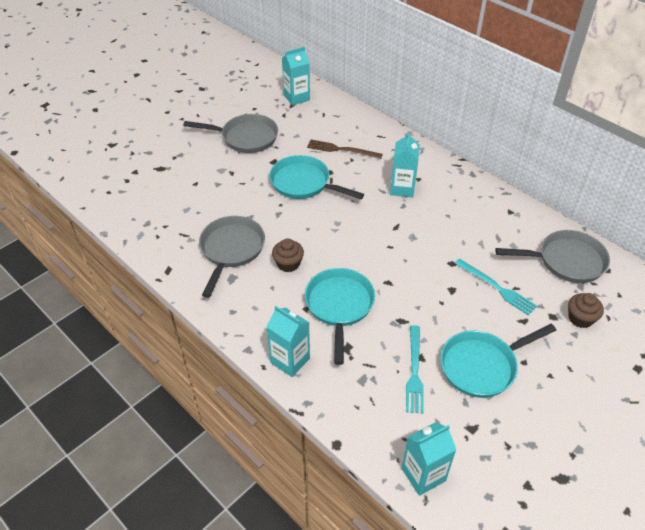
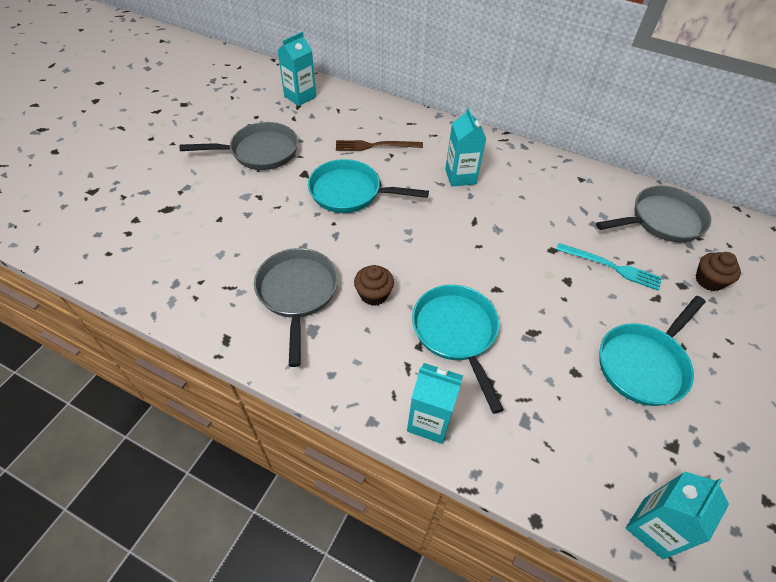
camera: 20 degrees left, 5 degrees up
(414, 371) = (577, 393): turquoise fork -> none

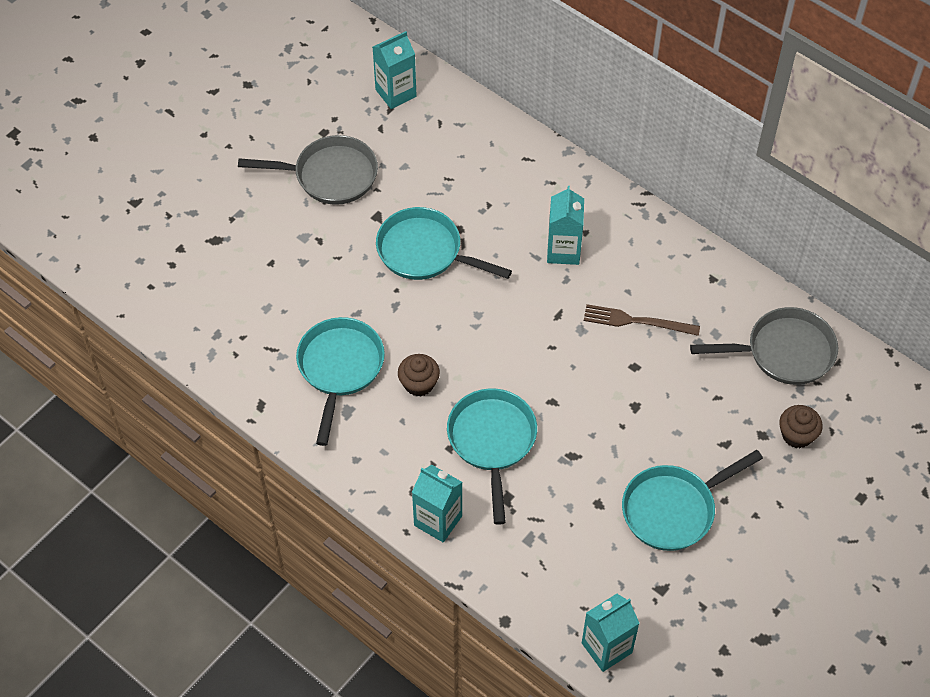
camera: 15 degrees right, 5 degrees up
(297, 293) = (340, 368): grey pan -> turquoise pan
(375, 146) = (472, 188): brown fork -> brown fork (636, 321)
(611, 267) = (693, 399): turquoise fork -> none

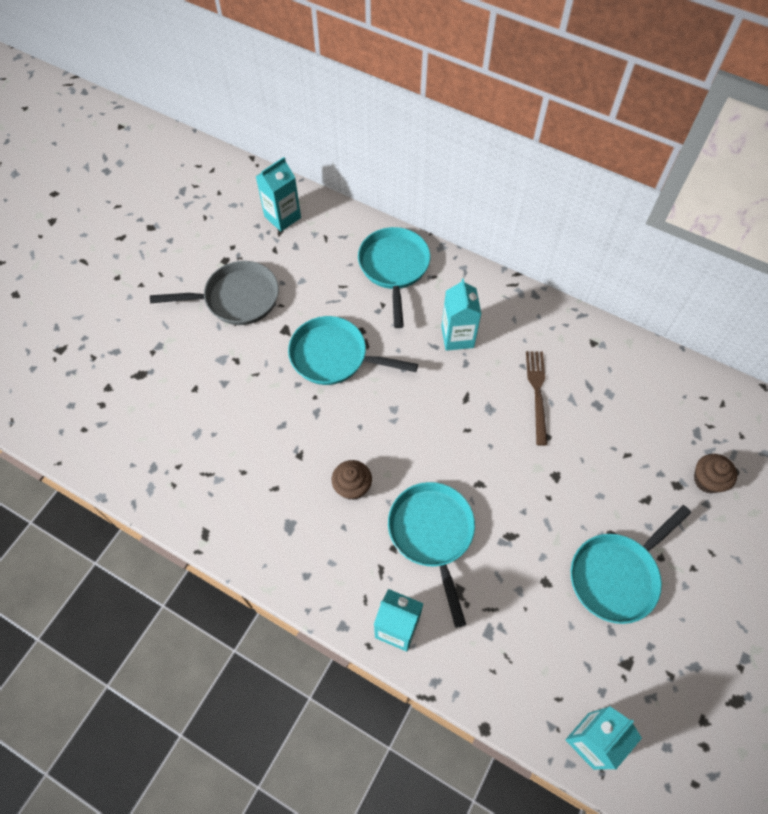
camera: 10 degrees left, 5 degrees up
(340, 368) = (275, 483): turquoise pan -> turquoise pan (394, 268)
(636, 321) = (537, 393): brown fork -> brown fork turned 90 degrees clockwise
(784, 352) = (673, 401): grey pan -> none

